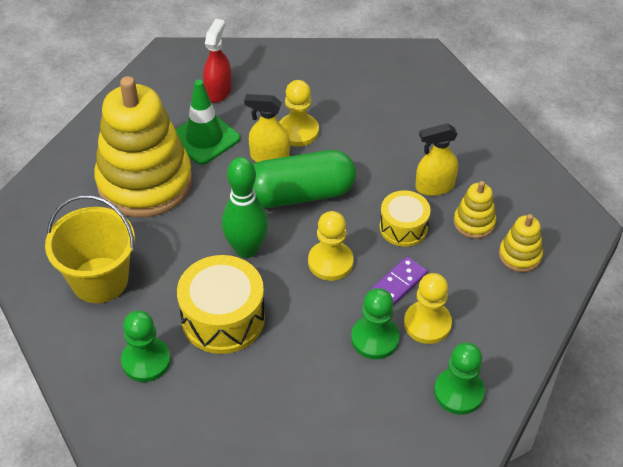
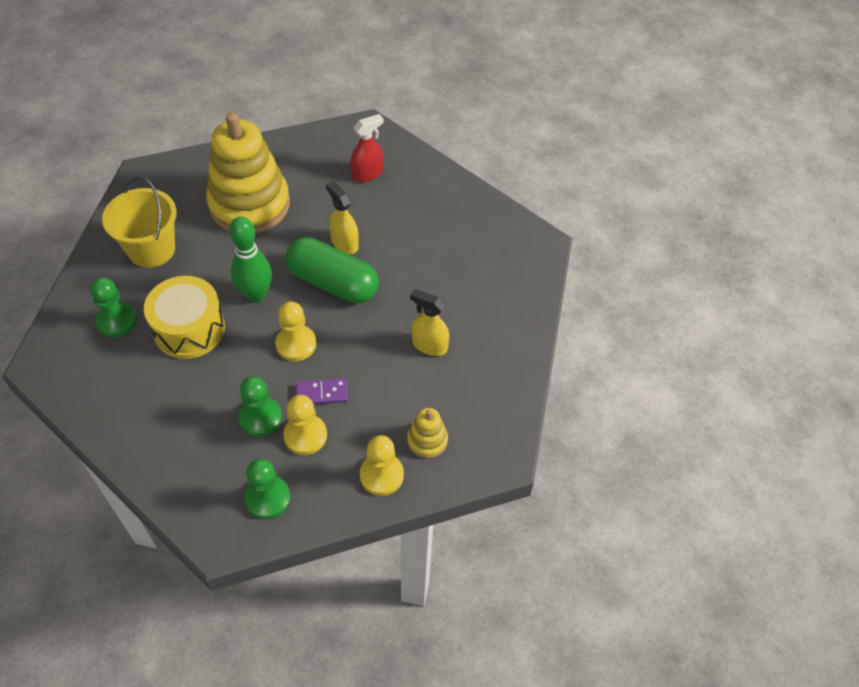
camera: 40 degrees right, 5 degrees up
(204, 138) = (320, 200): green traffic cone -> none
(298, 131) = (385, 238): yellow pawn -> yellow pawn (381, 475)
(403, 227) = (372, 357): yellow drum -> none
(474, 222) = (424, 392): yellow stacking toy -> none

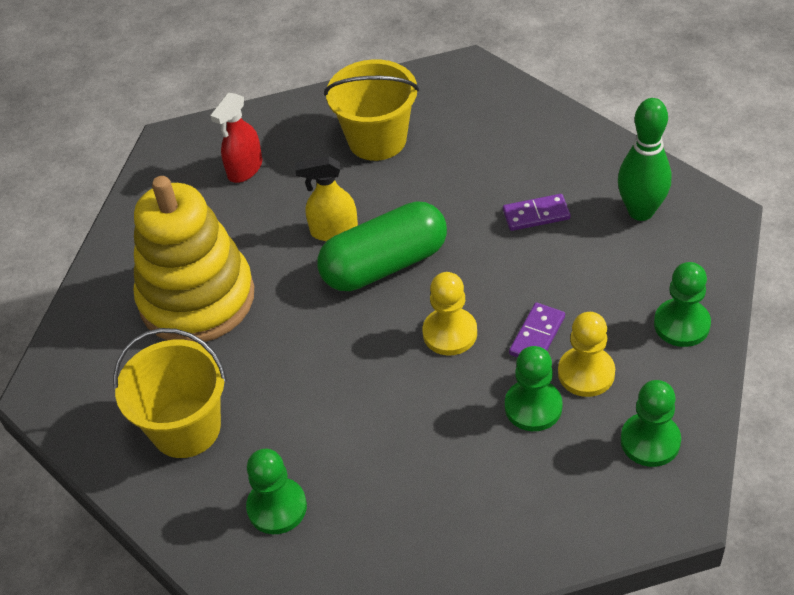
camera: 50 degrees left, 5 degrees down
(189, 329) = (349, 432): yellow drum -> none
(256, 295) = (346, 344): green bowling pin -> green bowling pin (641, 211)
(367, 173) = (245, 169): red spray bottle -> red spray bottle turned 150 degrees counterclockwise
(381, 475) = (681, 324): yellow pawn -> green pawn
(427, 440) = (660, 267): yellow stacking toy -> none
(429, 345) = (536, 215): yellow spray bottle -> purple domino
(439, 226) = (377, 139): none -> yellow bucket

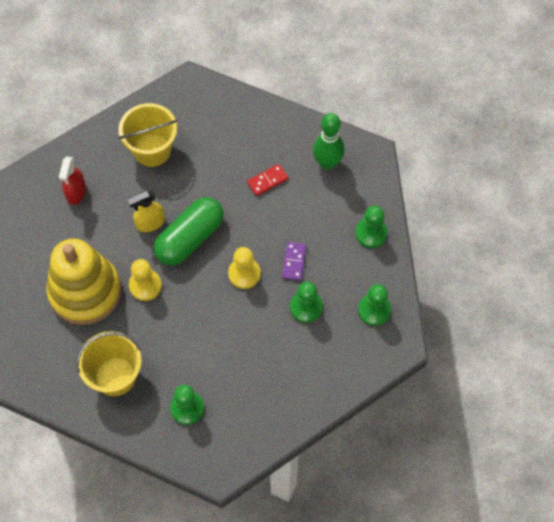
camera: 25 degrees left, 15 degrees up
(536, 215) = (267, 181): purple domino -> red domino
(586, 373) = (328, 278): yellow pawn -> yellow pawn (145, 285)

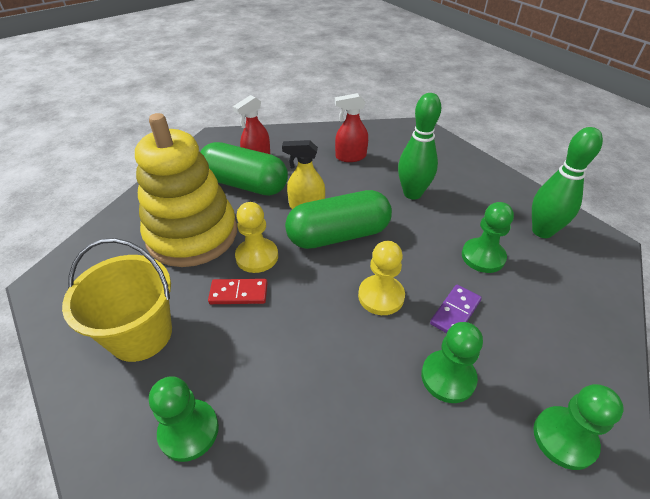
camera: 30 degrees right, 20 degrees down
(86, 224) = (245, 184): none -> green capsule
(152, 150) = (350, 157): yellow bucket -> red spray bottle
(222, 169) = (412, 193): none -> green bowling pin
(267, 181) = (459, 220): red domino -> red domino (238, 293)
(371, 233) = (585, 326): green pawn -> green pawn (483, 257)

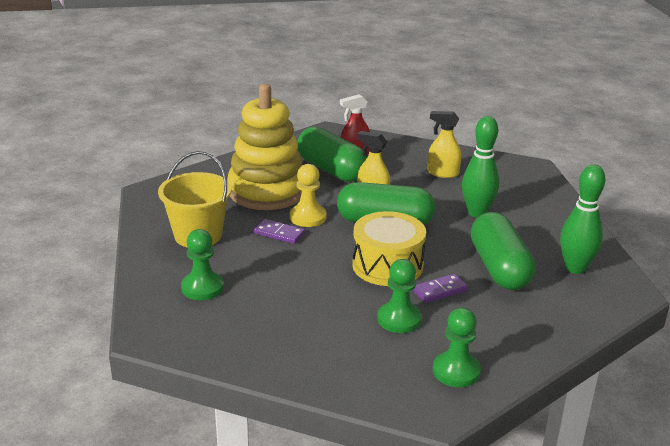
camera: 25 degrees right, 15 degrees down
(238, 293) = (279, 234): red domino -> purple domino
(350, 157) = (442, 173): red spray bottle -> yellow spray bottle
(381, 296) = (387, 265): yellow pawn -> yellow drum
(483, 257) = (499, 268): green pawn -> green capsule

